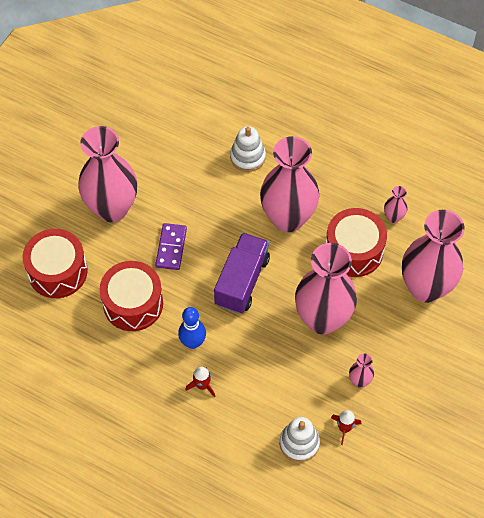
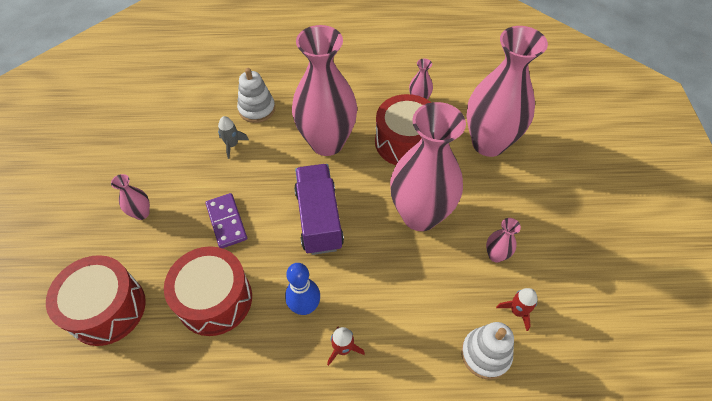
camera: 30 degrees left, 5 degrees down
(112, 208) = (142, 213): pink vase -> pink vase, size x0.40
(209, 182) = (232, 145): none -> grey rocket

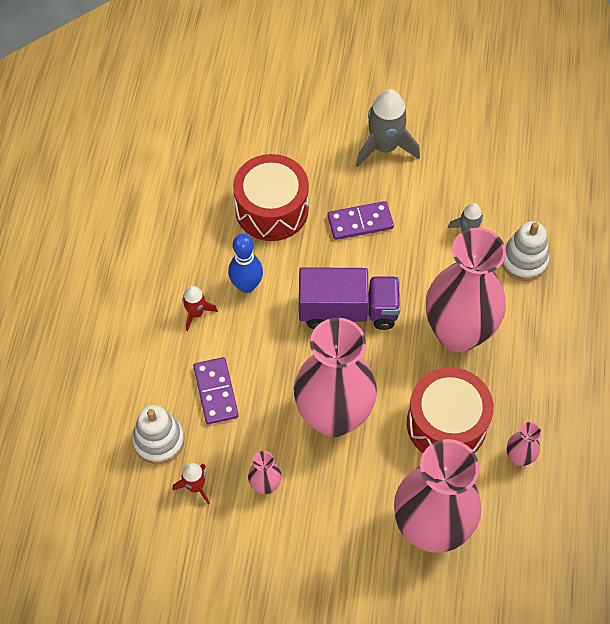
camera: 100 degrees right, 5 degrees up
(107, 309) = (281, 124): red drum -> none
(142, 213) = (384, 147): pink vase -> grey rocket
(422, 312) = (215, 392): none -> purple domino

